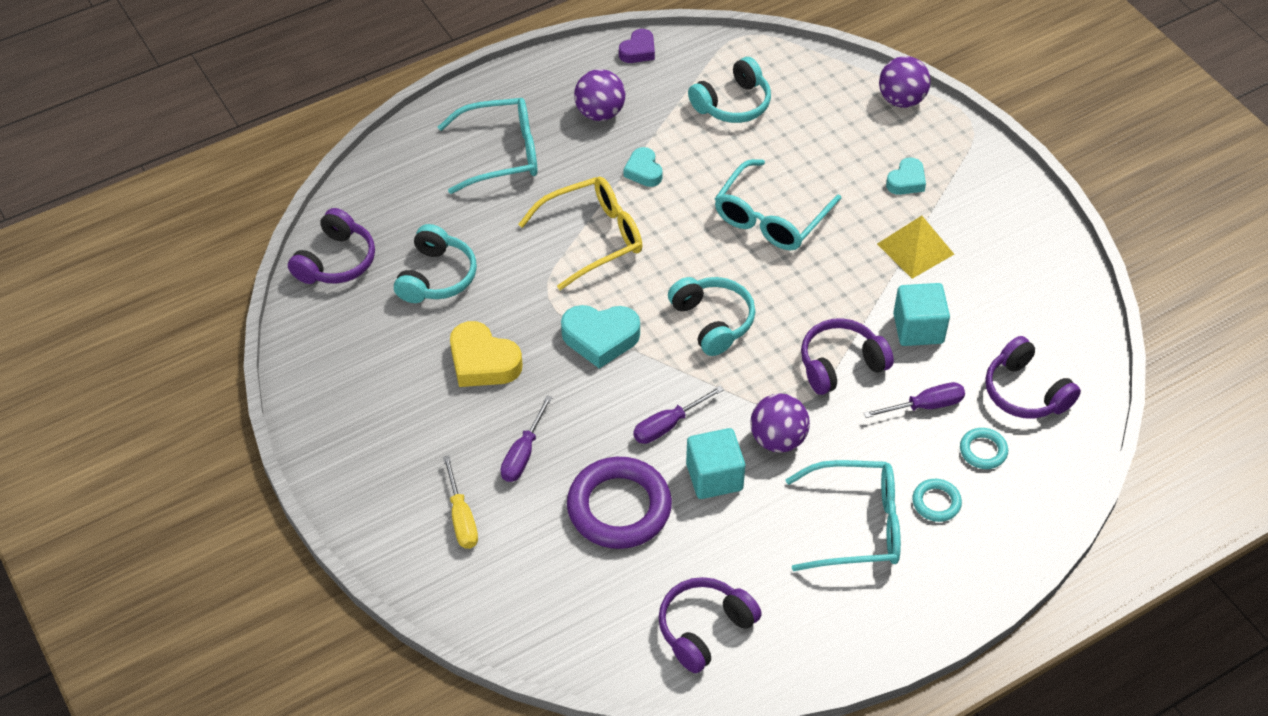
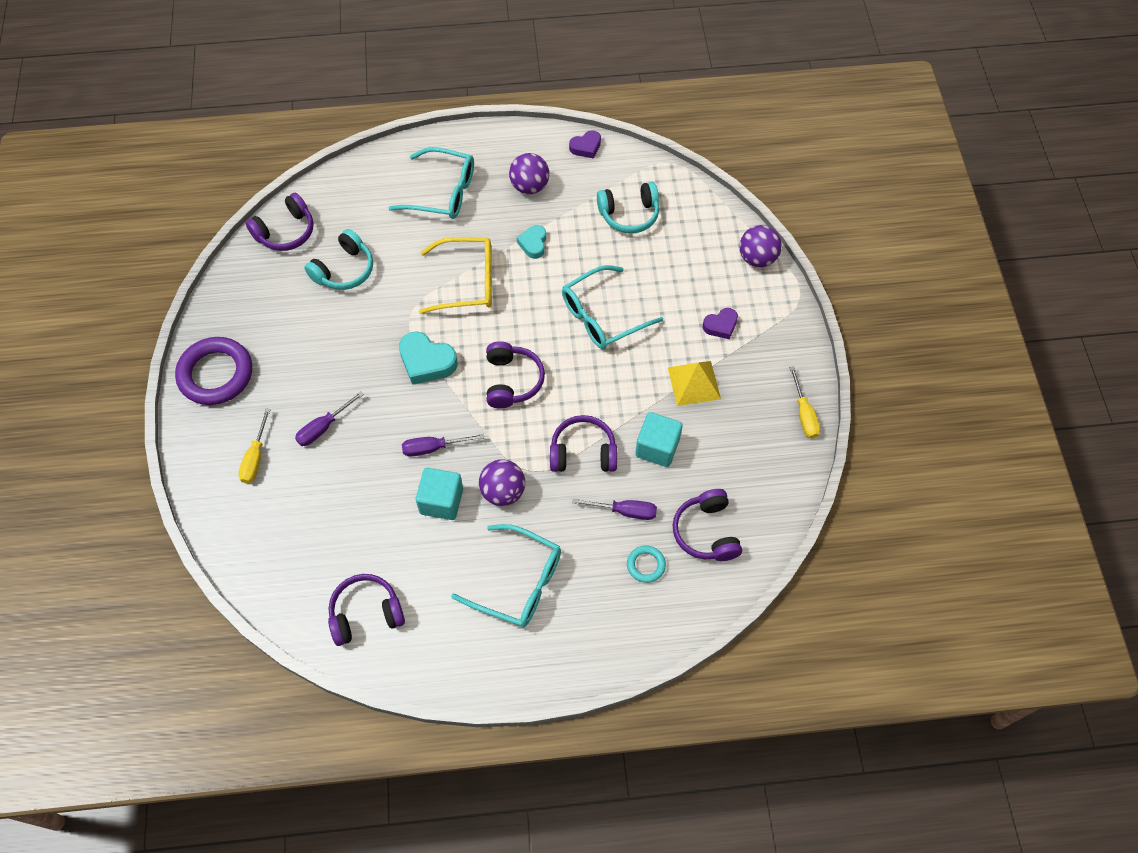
camera: 25 degrees right, 10 degrees up
(483, 362) = (337, 347): yellow heart -> none
(619, 507) = (363, 496): purple ring -> purple ring (216, 374)
(712, 321) = (512, 381): turquoise headphones -> purple headphones
(906, 181) = (720, 326): turquoise heart -> purple heart
(936, 502) = (586, 590): turquoise ring -> none
(1050, 236) = (804, 414): none -> yellow screwdriver

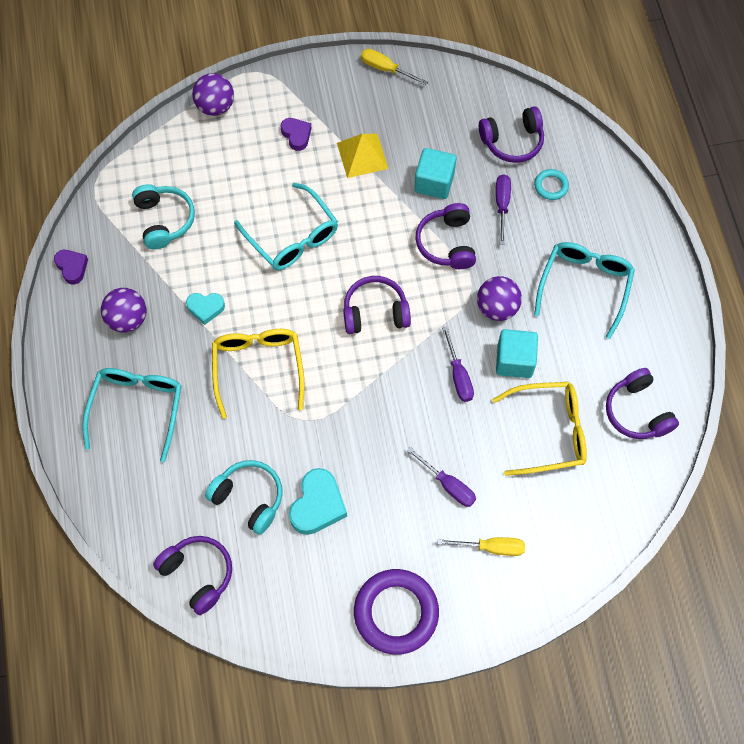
camera: 95 degrees left, 5 degrees up
(360, 523) = (548, 432): none -> yellow glasses
(426, 362) = (360, 395): turquoise heart -> turquoise heart (317, 505)
(804, 414) = (386, 69): yellow screwdriver -> yellow screwdriver turned 135 degrees counterclockwise

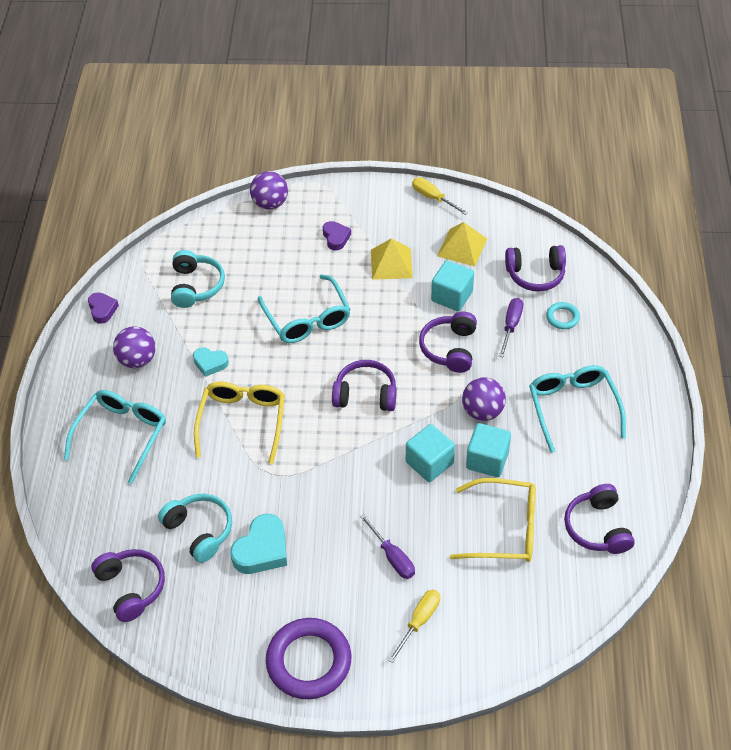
camera: 15 degrees right, 15 degrees down
(430, 123) = (462, 247): none -> yellow pyramid
(458, 375) = (429, 463): purple screwdriver -> turquoise cube
(491, 547) = (419, 621): yellow screwdriver -> yellow screwdriver turned 75 degrees counterclockwise
(584, 286) = (573, 408): turquoise glasses -> turquoise glasses turned 45 degrees counterclockwise

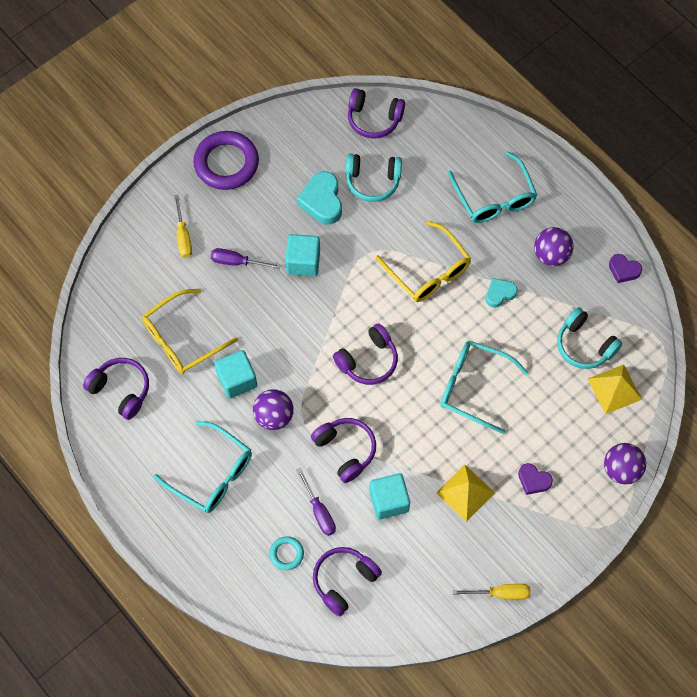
camera: 135 degrees right, 15 degrees up
(429, 463) = (274, 345): turquoise cube -> turquoise cube (303, 262)
(462, 247) = (427, 559): yellow pyramid -> yellow pyramid (614, 389)

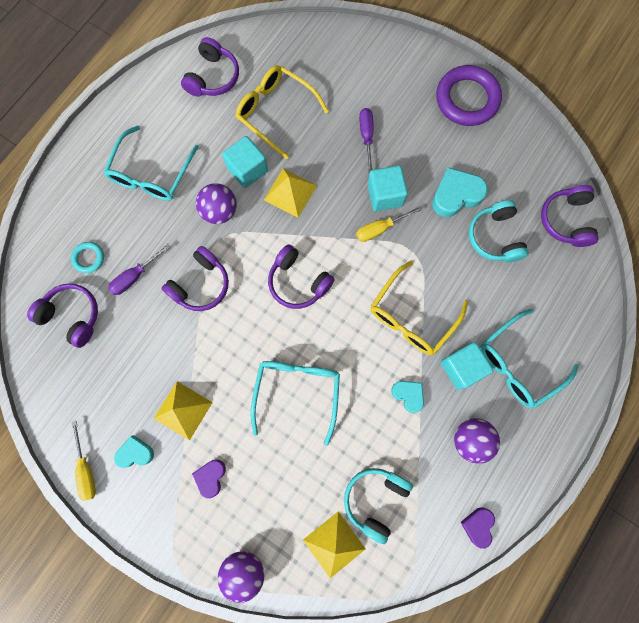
camera: 75 degrees right, 10 degrees up
(183, 236) = (378, 84): yellow screwdriver -> yellow screwdriver (380, 228)
(274, 346) = (290, 192): none -> yellow pyramid
(389, 501) = (159, 338): turquoise cube -> turquoise cube (461, 368)
(495, 544) = (135, 453): none -> turquoise heart

